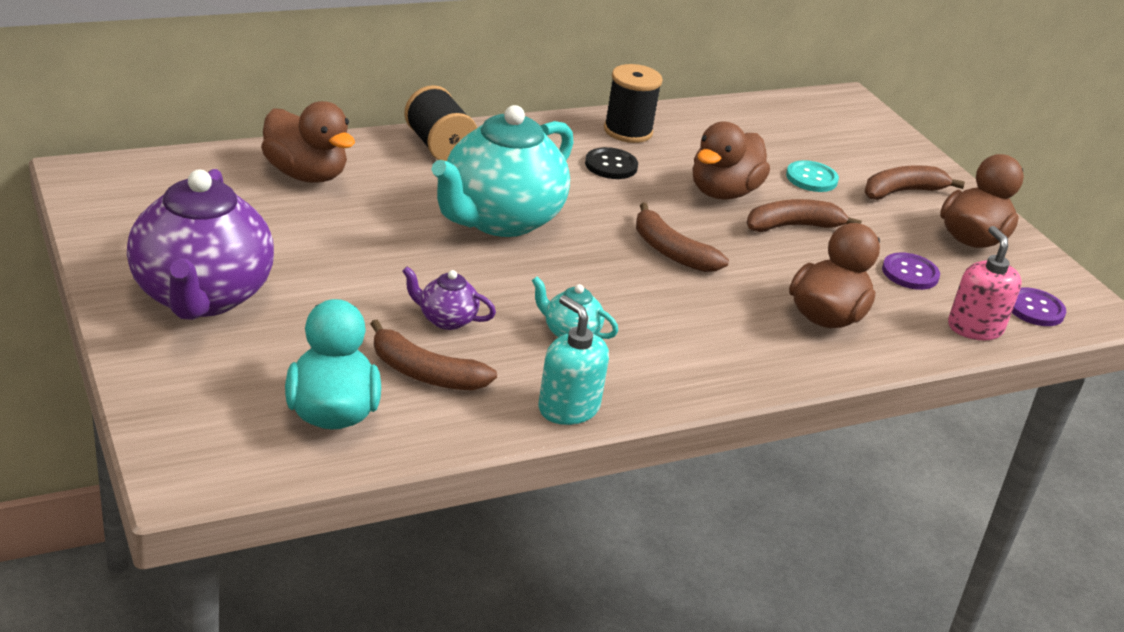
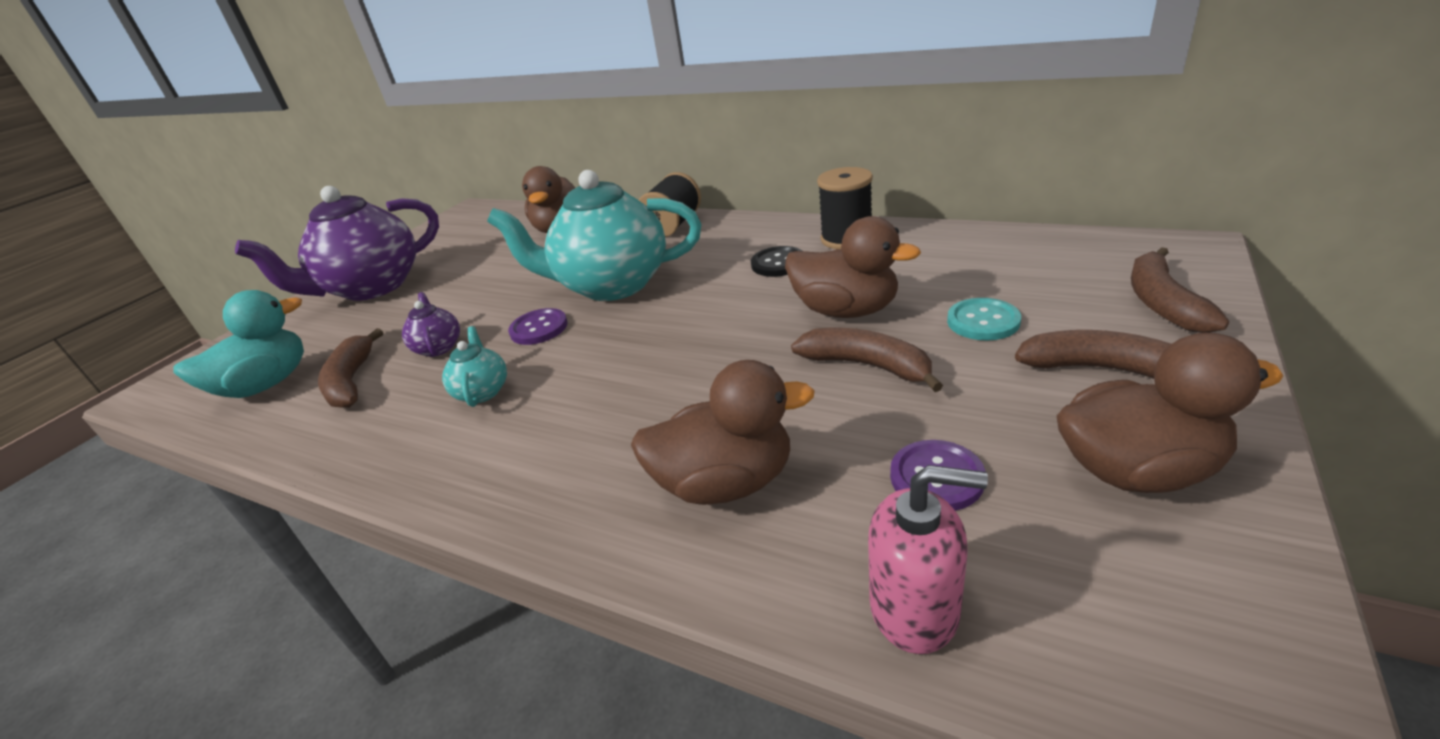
camera: 60 degrees right, 0 degrees up
(568, 408) = (357, 455): turquoise soap dispenser -> none
(671, 251) = (692, 351): brown banana -> brown banana (1162, 303)
(723, 192) = (846, 311): brown duck -> brown duck turned 150 degrees counterclockwise
(974, 328) = (915, 608): pink soap dispenser -> pink soap dispenser turned 60 degrees clockwise
(1035, 309) = (1096, 640): purple button -> purple button (539, 328)

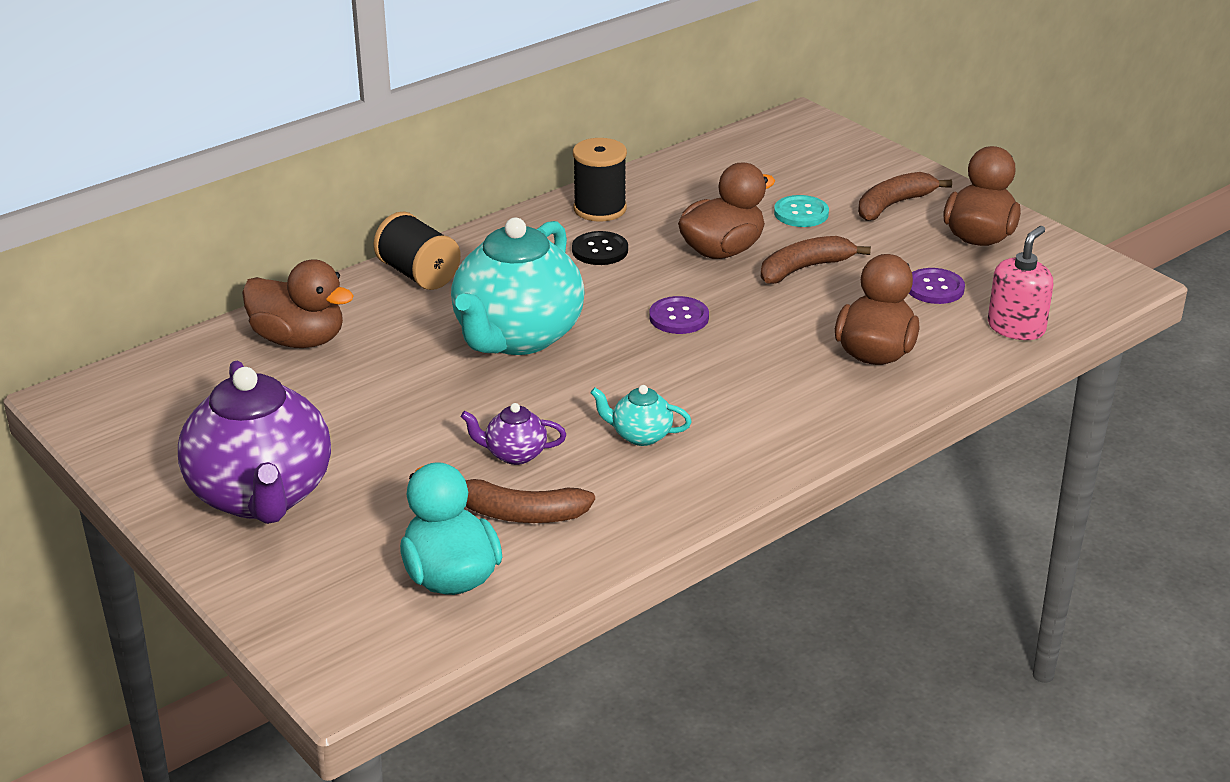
camera: 70 degrees left, 0 degrees up
(539, 328) = (555, 391): purple button -> purple button (679, 317)
(1162, 303) = (850, 158): brown banana -> none

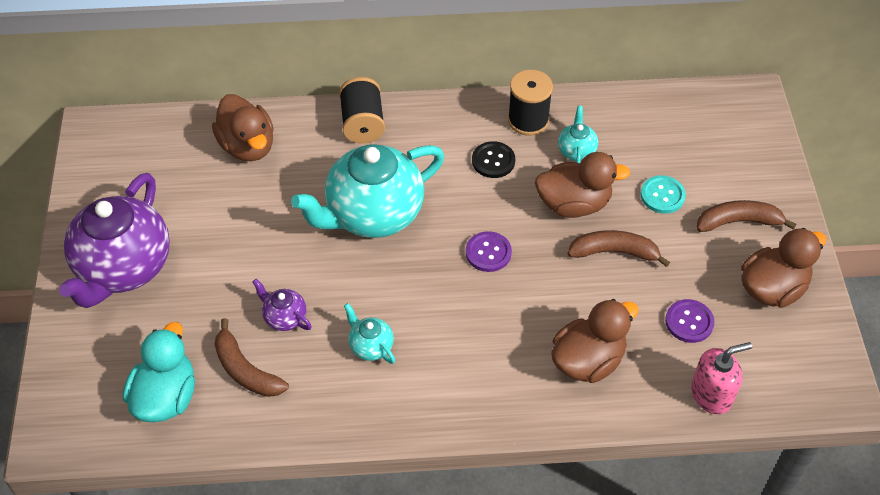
camera: 35 degrees right, 20 degrees up
(677, 213) = (576, 151): none -> turquoise teapot

